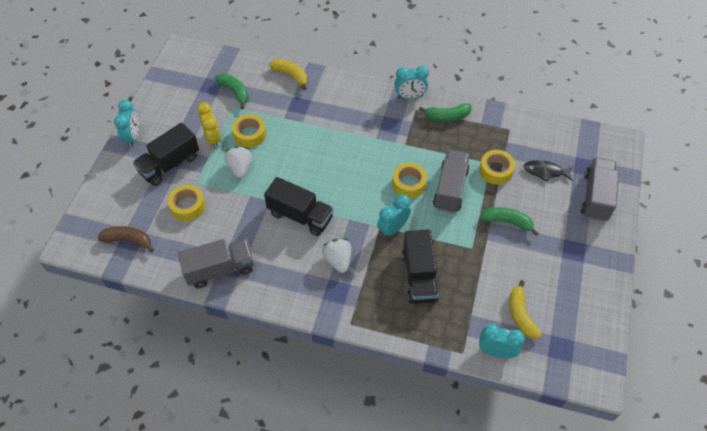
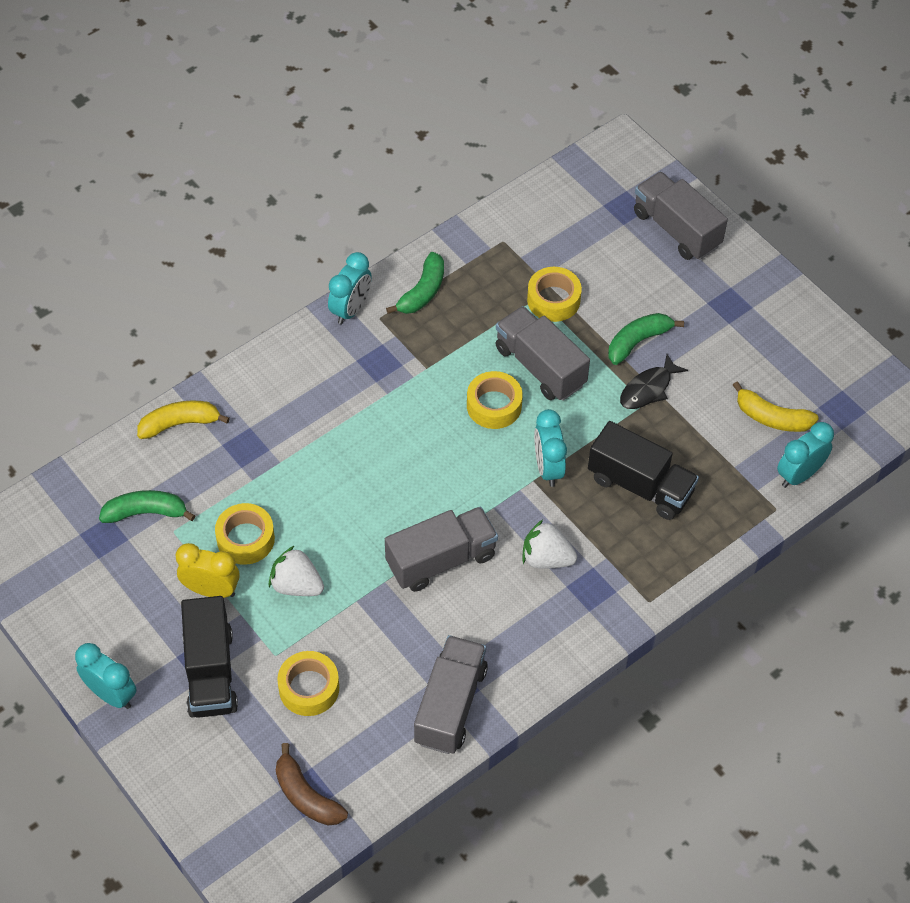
camera: 55 degrees left, 0 degrees up
(128, 240) = (306, 796): brown banana -> brown banana turned 90 degrees counterclockwise
(300, 216) = (441, 560): black truck -> grey truck
(545, 172) = (599, 251): black fish -> black fish (648, 389)

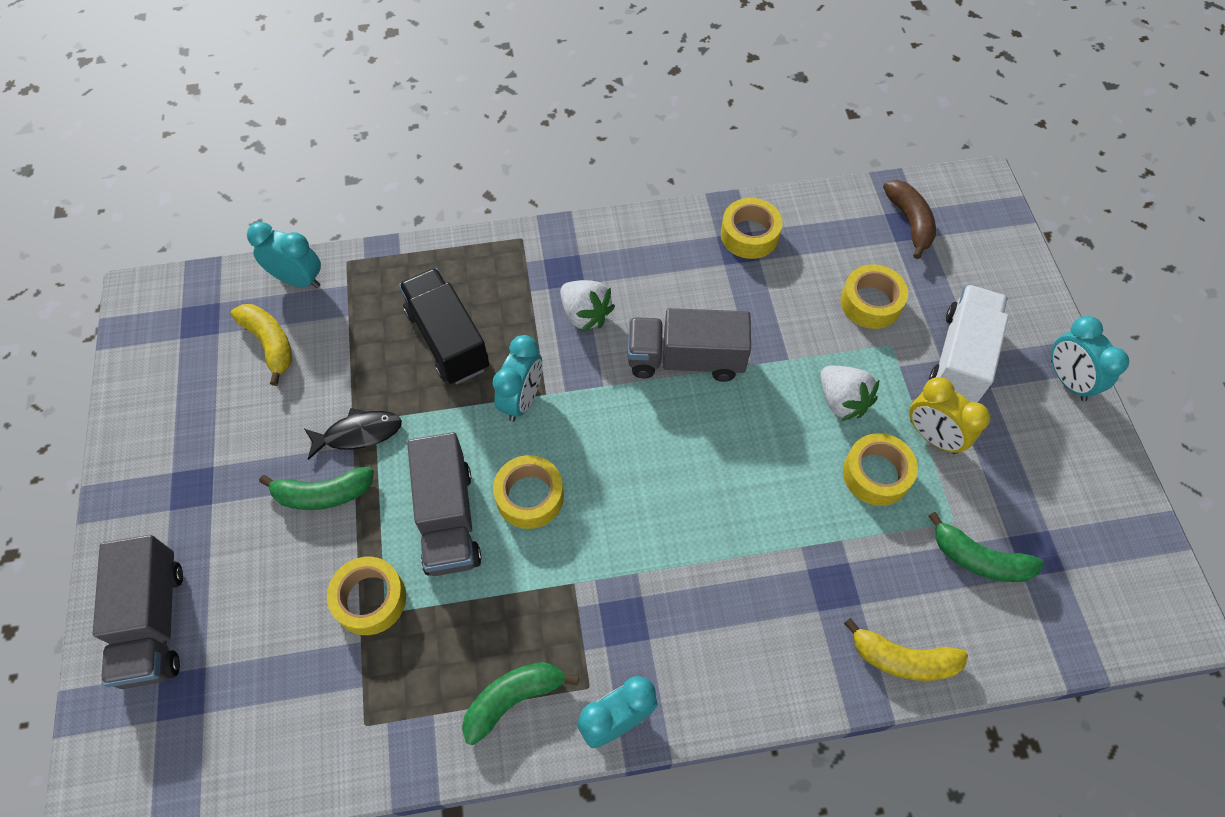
camera: 150 degrees left, 5 degrees up
(210, 672) = (961, 358): black truck -> white truck
(450, 705) = (749, 235): grey truck -> yellow tape
(799, 475) = (298, 280): turquoise clock -> turquoise clock turned 150 degrees counterclockwise

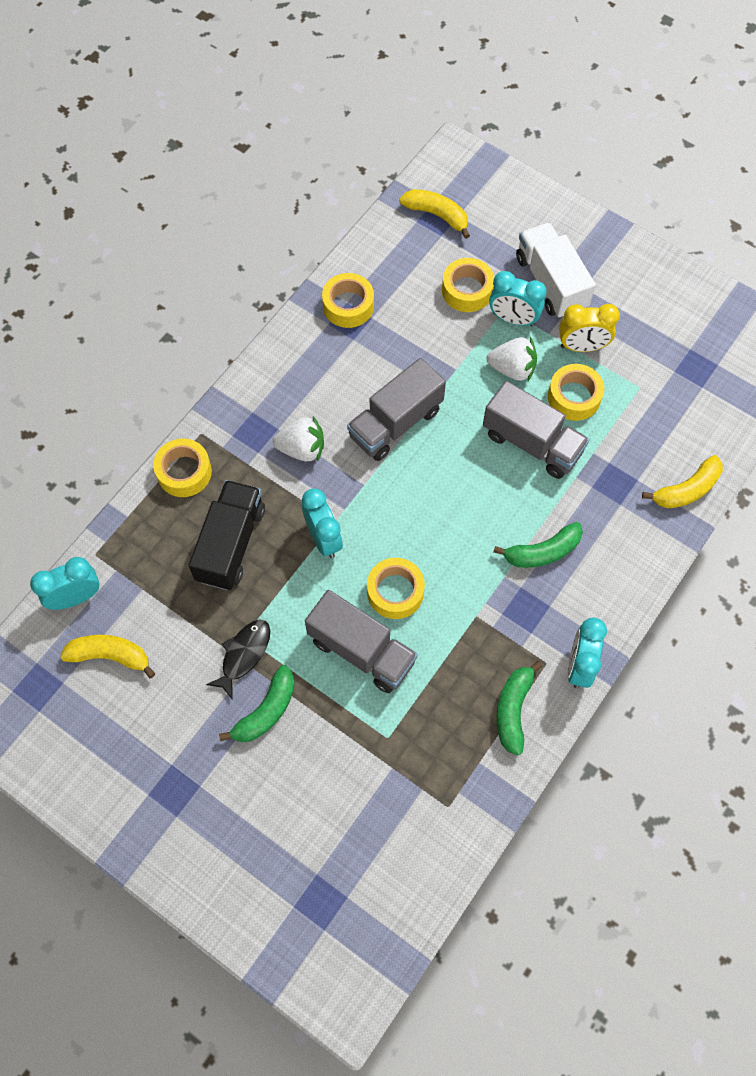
camera: 45 degrees left, 5 degrees up
(153, 623) = (252, 884): grey truck -> grey truck (532, 443)
(370, 599) = (369, 740): yellow tape -> yellow tape (184, 472)
(448, 339) = (231, 544): black truck -> black truck turned 90 degrees clockwise
(910, 222) = (437, 215): brown banana -> yellow banana
(979, 559) = (671, 398): green banana -> green banana (542, 552)
(1067, 380) = (620, 247): turquoise clock -> turquoise clock (513, 319)

